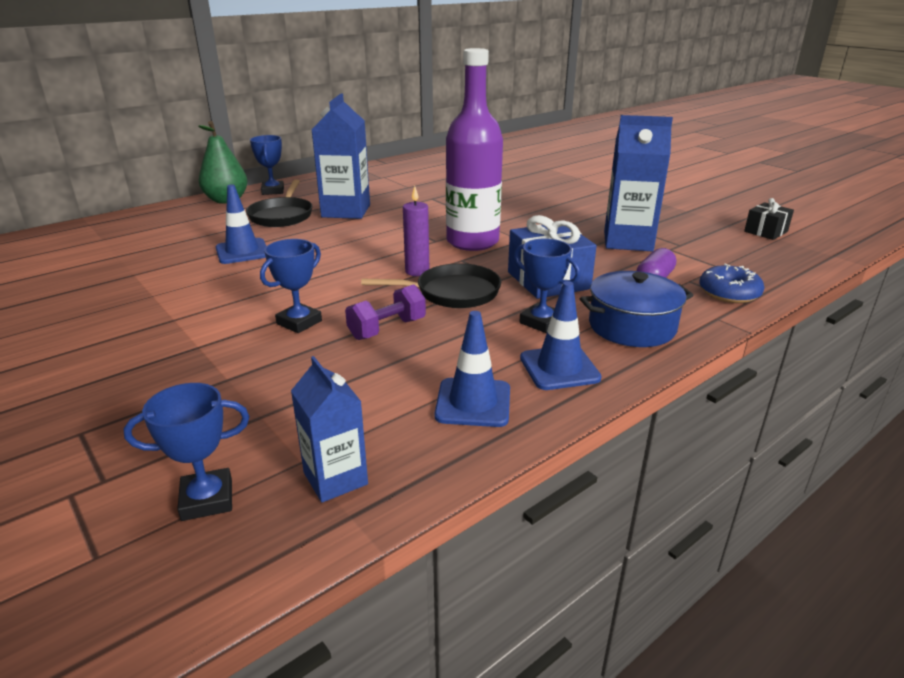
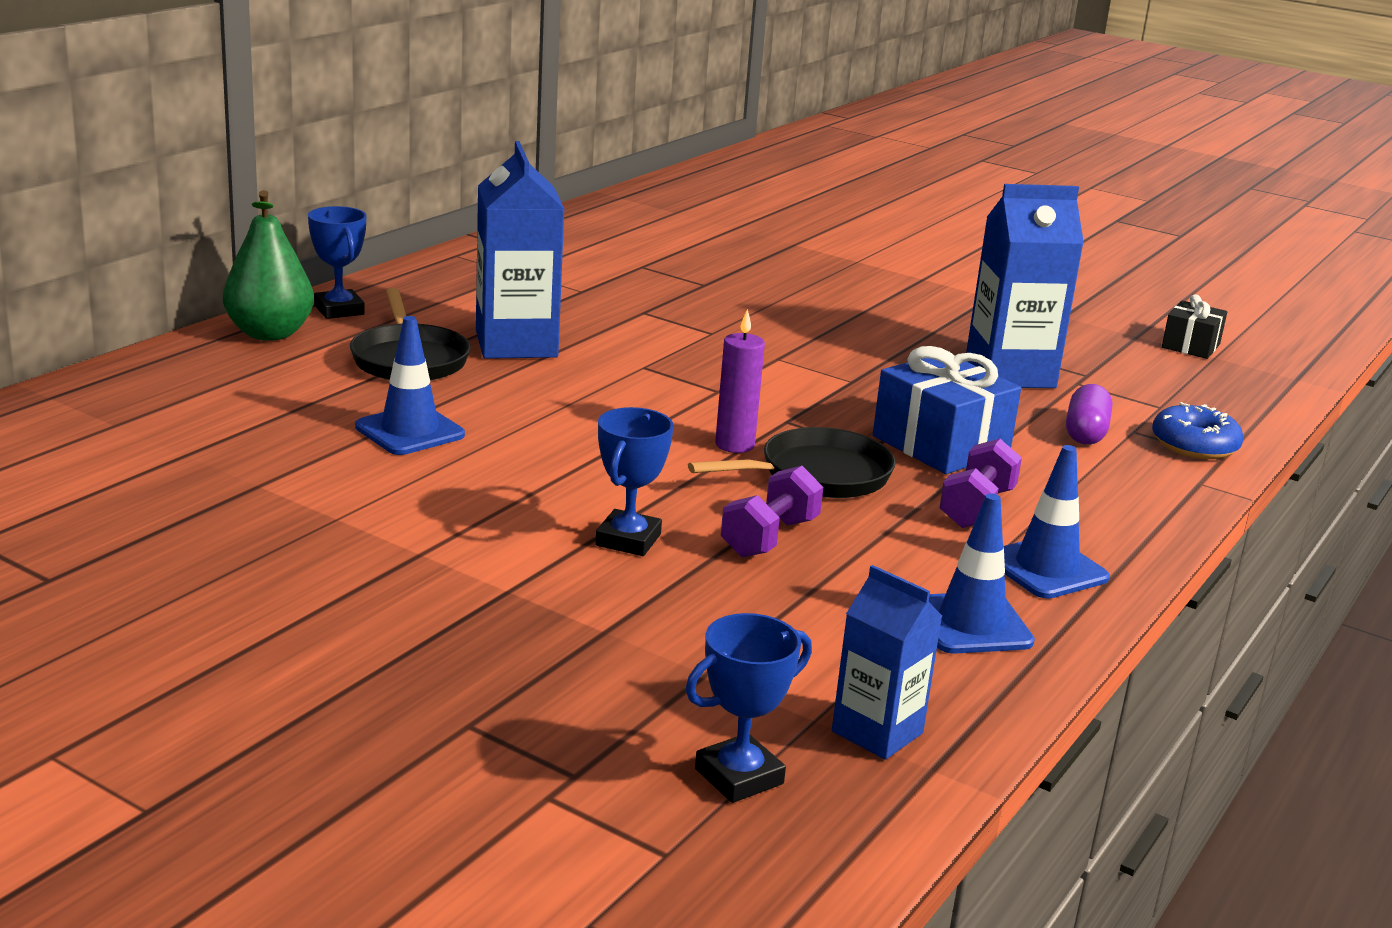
camera: 20 degrees left, 5 degrees down
(472, 242) = (778, 389): purple bottle -> none
(541, 322) = (977, 508): blue trophy -> purple dumbbell
(632, 326) = (1100, 503): blue pot -> none

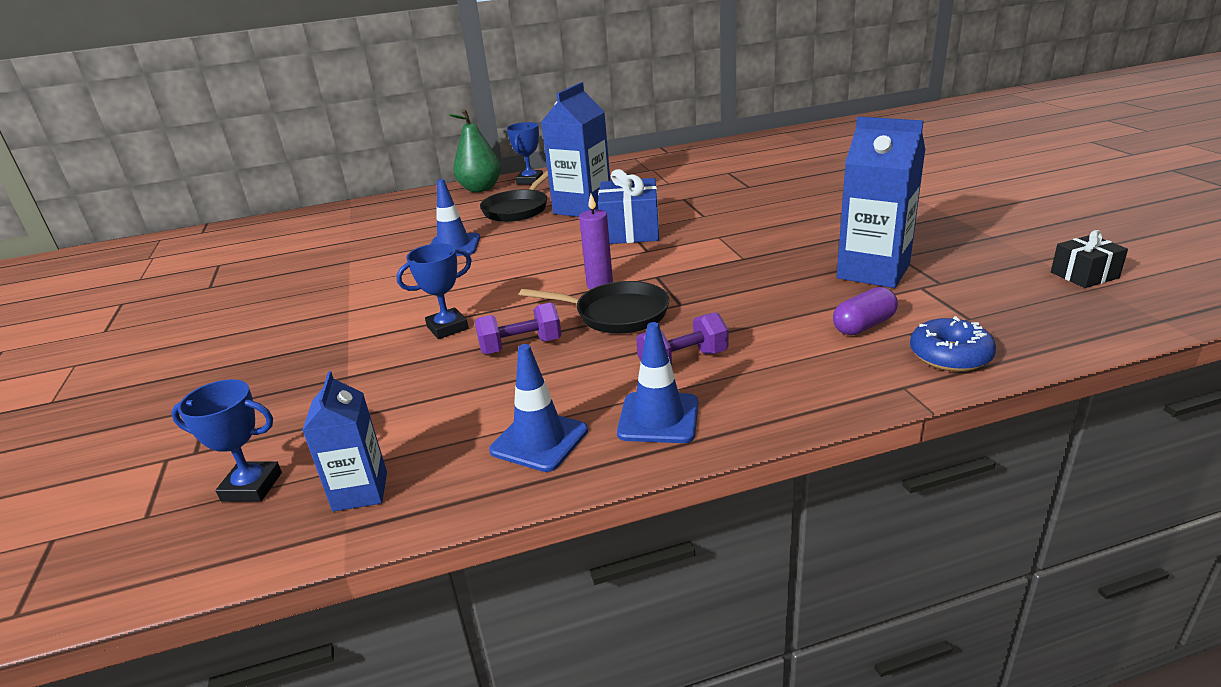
camera: 45 degrees right, 5 degrees up
(941, 445) = (733, 311): blue gift -> blue gift (630, 231)

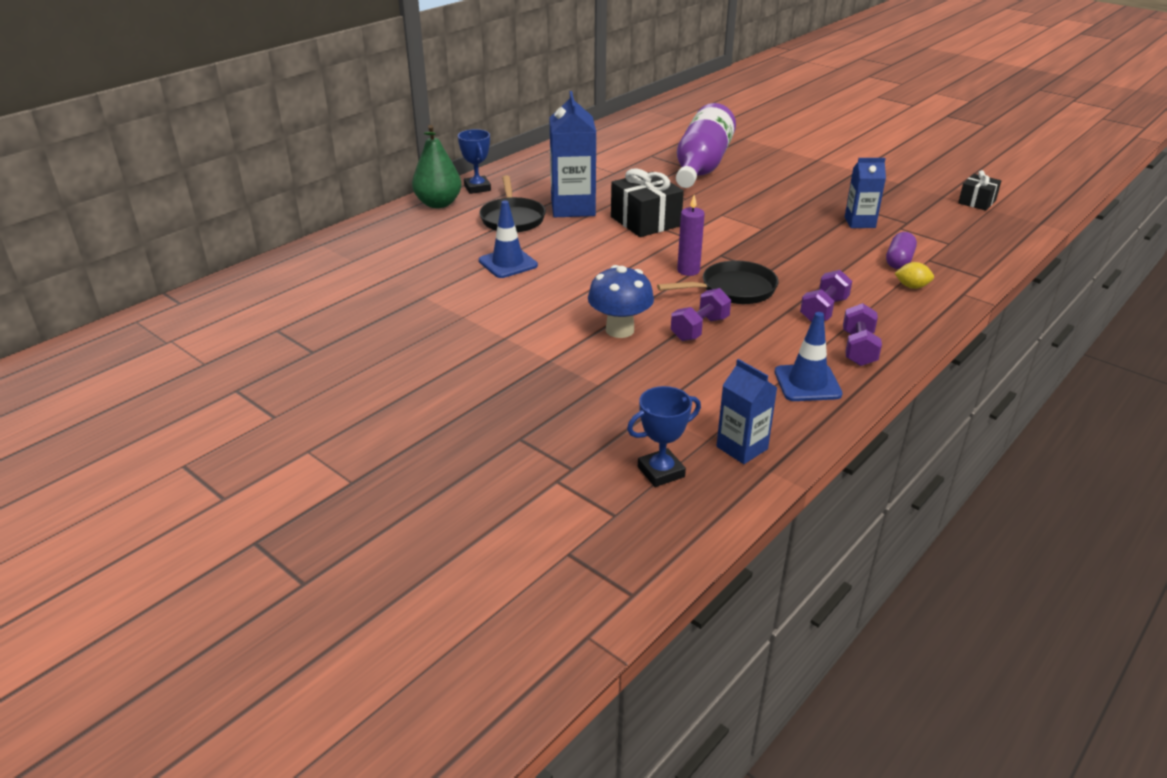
camera: 35 degrees left, 5 degrees up
(447, 328) = (620, 330): blue trophy -> blue mushroom
(630, 231) = (645, 221): blue gift -> black gift
(658, 418) = (858, 349): blue traffic cone -> purple dumbbell
(767, 187) = (701, 165): none -> purple bottle
(838, 360) = (912, 287): none -> yellow lemon
(873, 271) = (860, 222): blue carton -> blue carton, size x0.59
(950, 355) = (965, 269): blue donut -> none

